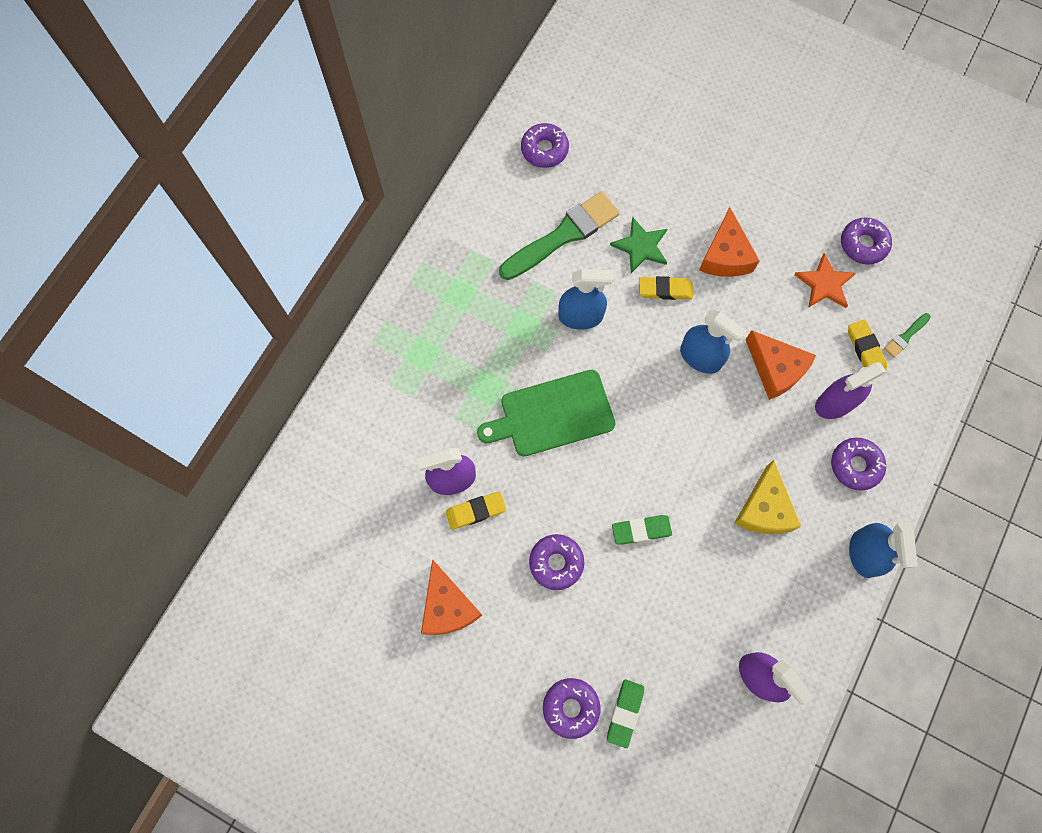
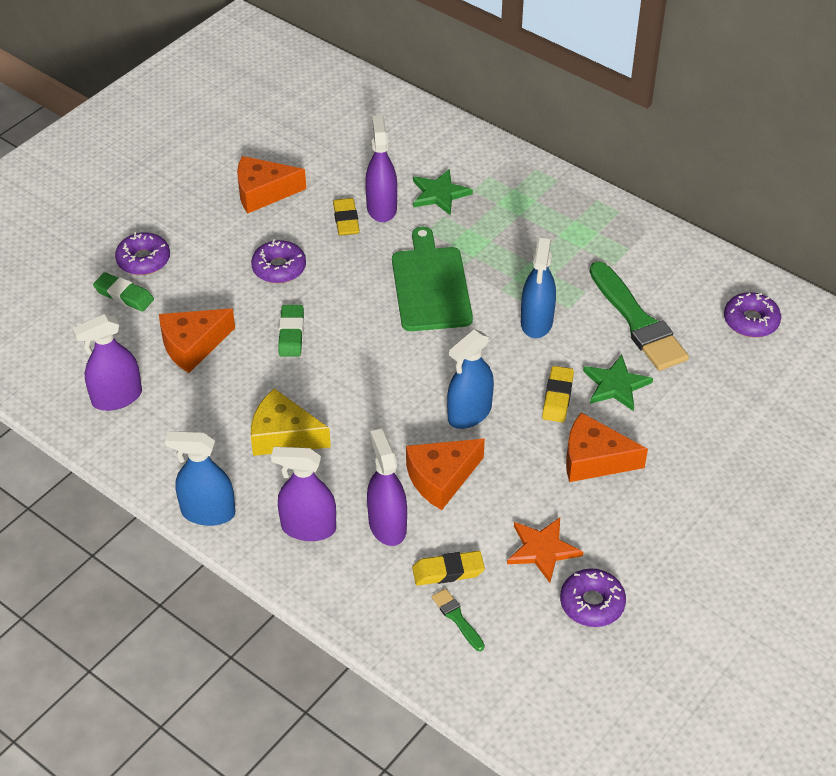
camera: 100 degrees right, 25 degrees down
(422, 427) = (439, 194): none -> green star
(677, 621) = (193, 345): none -> orange cheese
(855, 465) = (308, 528): purple donut -> purple spray bottle

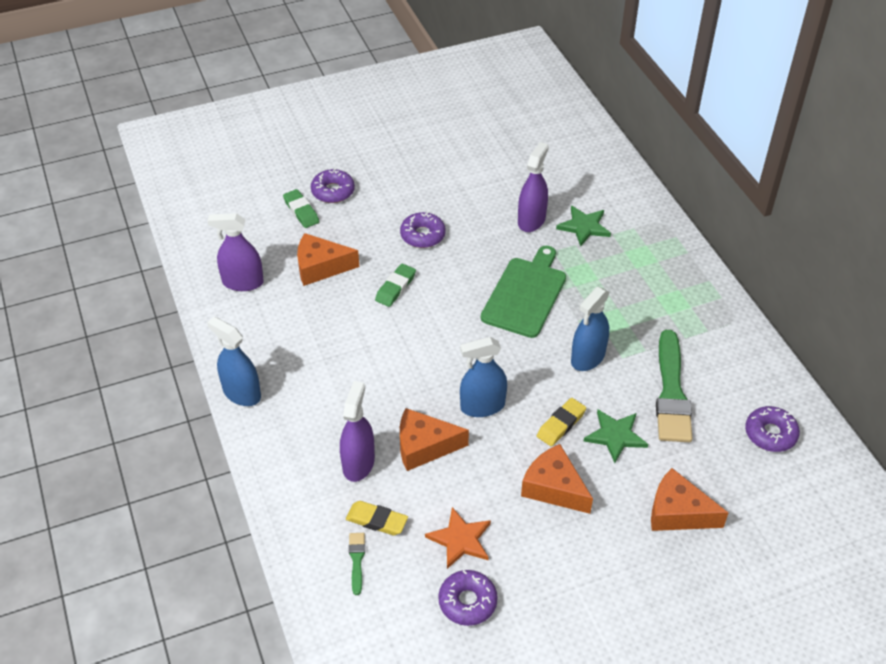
camera: 30 degrees right, 0 degrees up
(263, 192) = (452, 175): orange cheese -> orange cheese (678, 512)
(283, 436) = (334, 361): yellow cheese -> none
(308, 528) = (301, 438): purple spray bottle -> none
(346, 220) = (498, 219): yellow eraser -> none

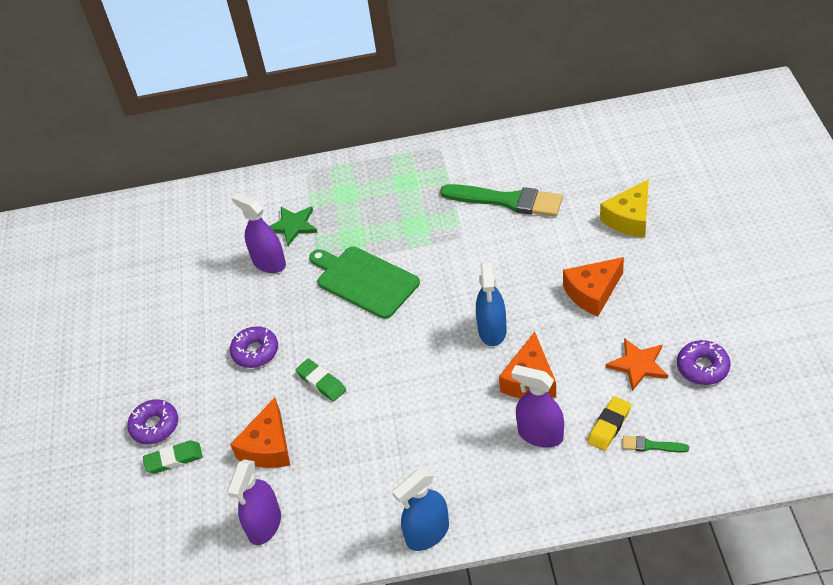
camera: 70 degrees left, 0 degrees up
(561, 424) = (525, 278): yellow eraser -> none
(588, 357) = (454, 248): blue spray bottle -> none
(615, 436) = (545, 244): green star -> none
(678, 512) = (629, 218): orange cheese -> yellow cheese
(770, 434) = (562, 151): purple donut -> none

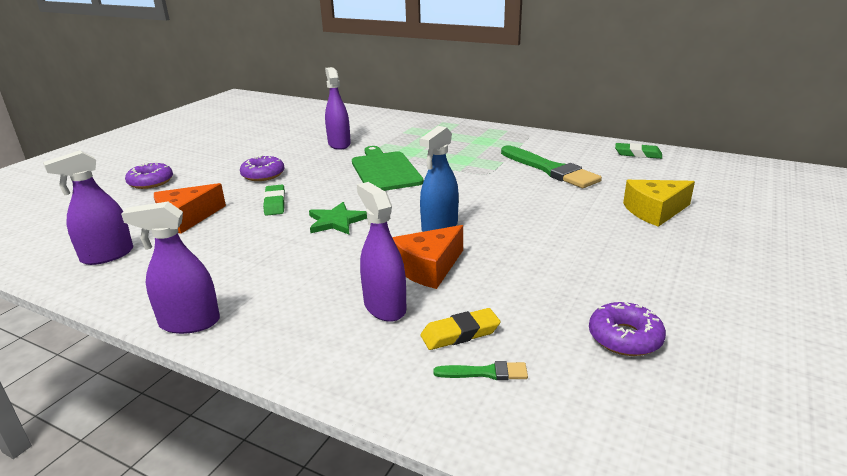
camera: 30 degrees right, 20 degrees down
(174, 459) = (129, 200): green eraser -> green eraser (638, 154)
(293, 226) = (379, 135): green star -> green star (336, 221)
(427, 533) = (189, 323): blue spray bottle -> purple spray bottle
(592, 292) = (562, 239): orange cheese -> none
(638, 365) = (549, 303): orange star -> none
(651, 446) = (485, 372): green brush -> green brush turned 135 degrees clockwise

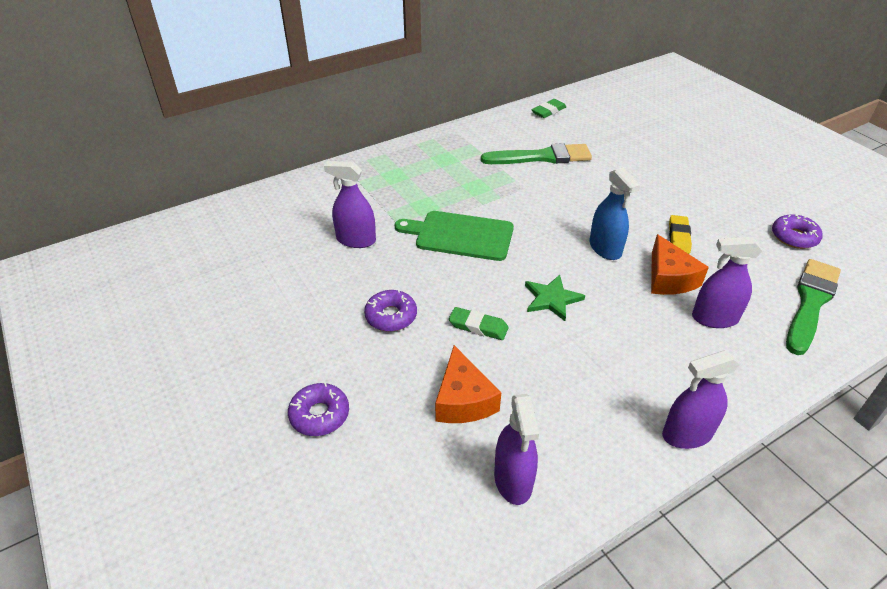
camera: 60 degrees left, 15 degrees up
(189, 323) = (687, 434): purple spray bottle -> purple spray bottle turned 45 degrees clockwise
(460, 333) = (764, 296): yellow eraser -> yellow eraser (678, 237)
(485, 372) = (810, 303): green brush -> green brush, size x2.30
(654, 211) = (647, 152): yellow cheese -> none

